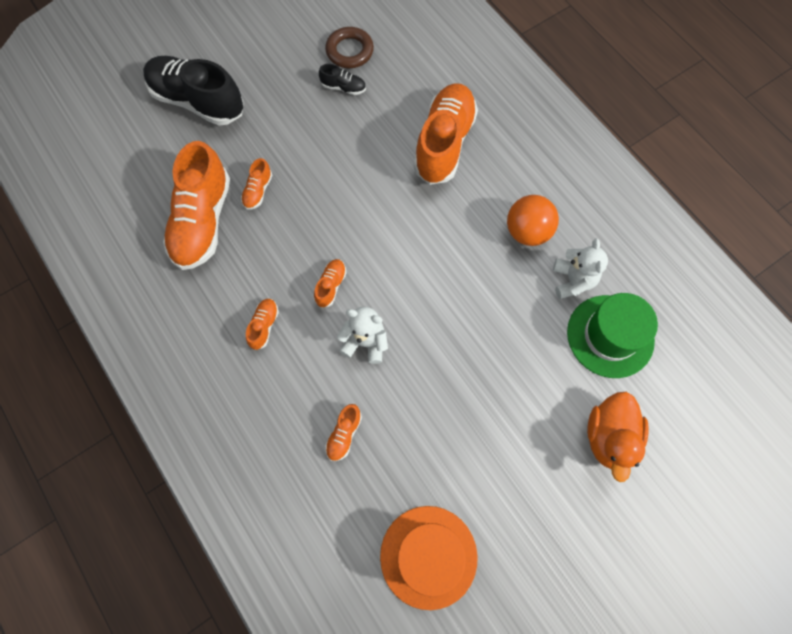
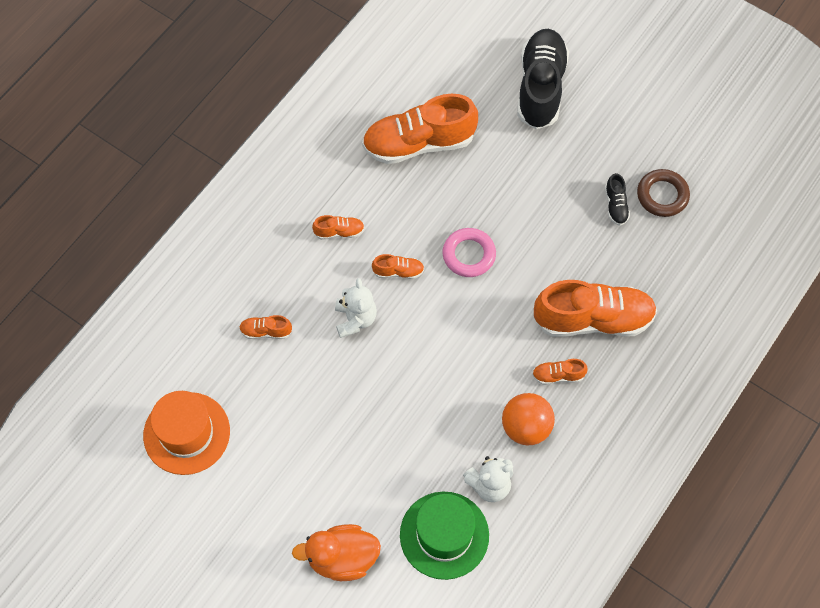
camera: 70 degrees right, 5 degrees down
(258, 191) = (468, 175): orange shoe -> orange shoe (558, 375)
(340, 219) = (469, 255): none -> pink ring

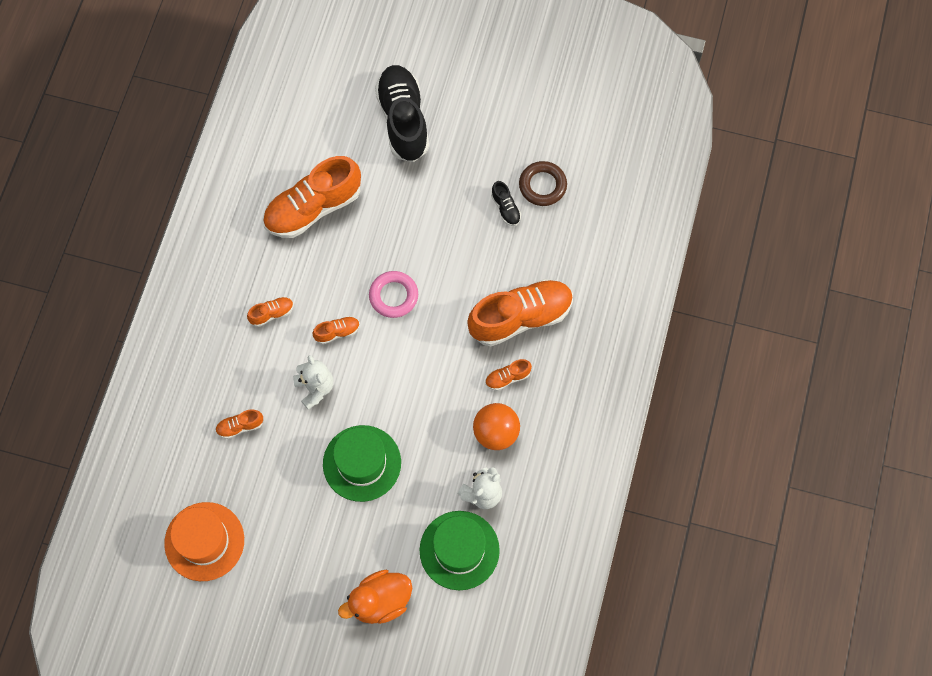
camera: 20 degrees left, 5 degrees up
(375, 410) = (362, 463): none -> green hat

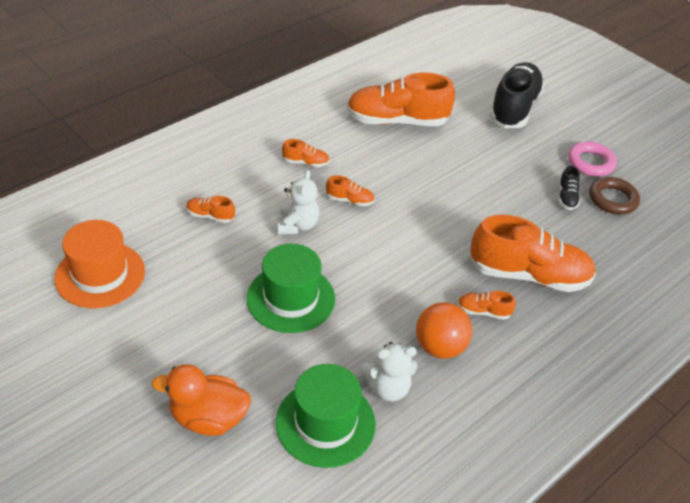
camera: 30 degrees right, 25 degrees down
(393, 296) = (419, 202): pink ring -> pink ring (590, 163)

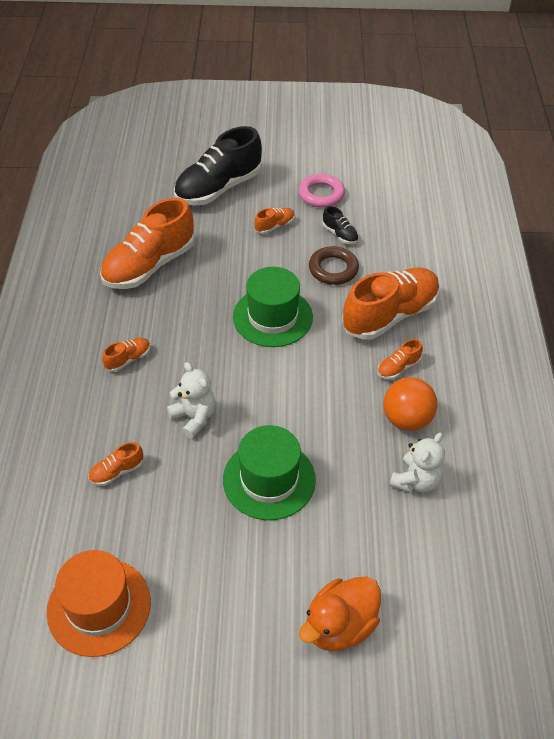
camera: 45 degrees left, 5 degrees up
(325, 423) = (413, 546): green hat -> green hat (272, 317)
(350, 200) = (204, 362): orange shoe -> orange shoe (274, 226)
(514, 108) = (218, 188): black shoe -> black shoe turned 105 degrees counterclockwise
(612, 199) = (367, 213): brown ring -> brown ring (333, 269)

